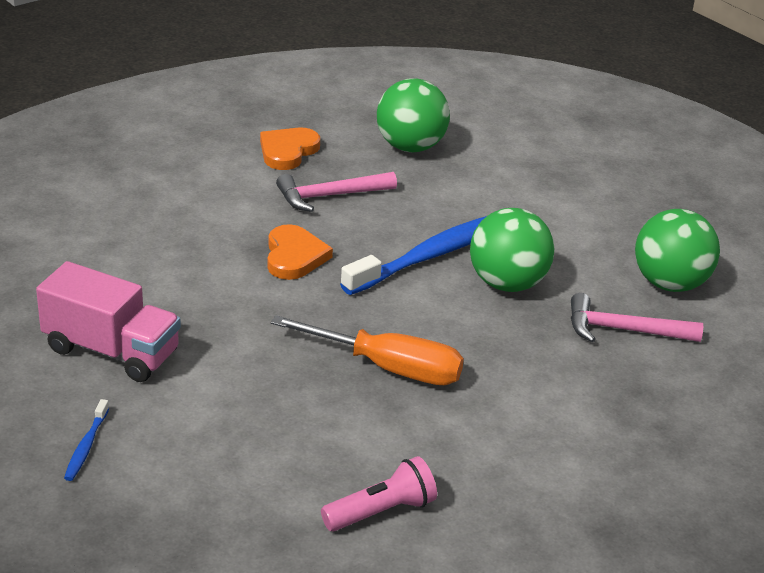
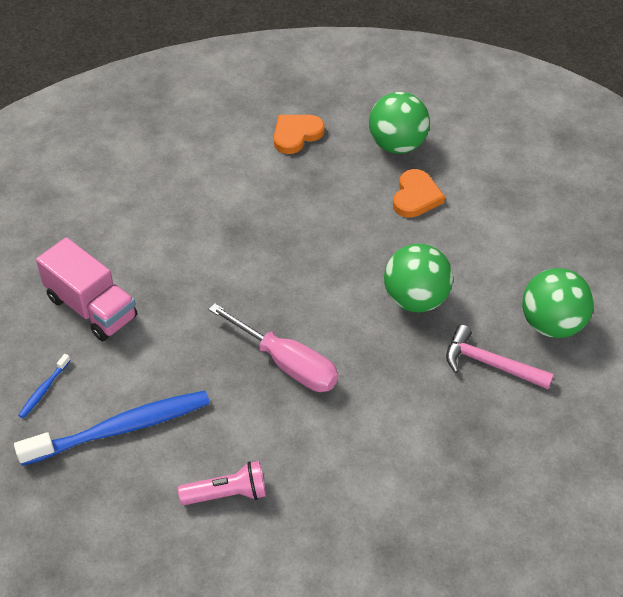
camera: 20 degrees right, 15 degrees up
(294, 256) = (259, 242): orange heart -> orange heart (416, 196)
(329, 196) = (311, 186): pink hammer -> none
(387, 368) = (286, 363): orange screwdriver -> pink screwdriver
(433, 255) = (368, 260): blue toothbrush -> blue toothbrush (121, 428)

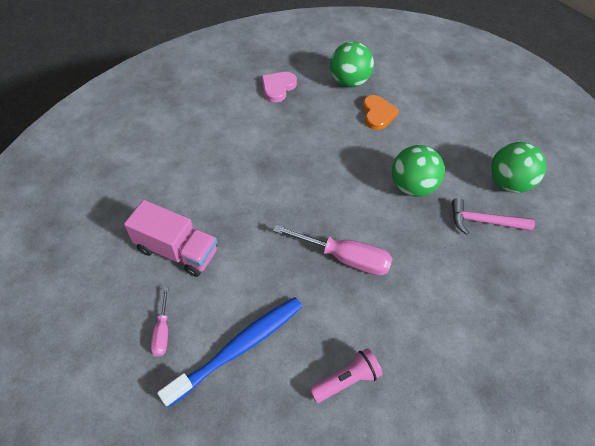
camera: 20 degrees left, 5 degrees up
(44, 390) = (162, 331): blue toothbrush -> pink screwdriver
(296, 135) = (278, 88): orange heart -> pink heart

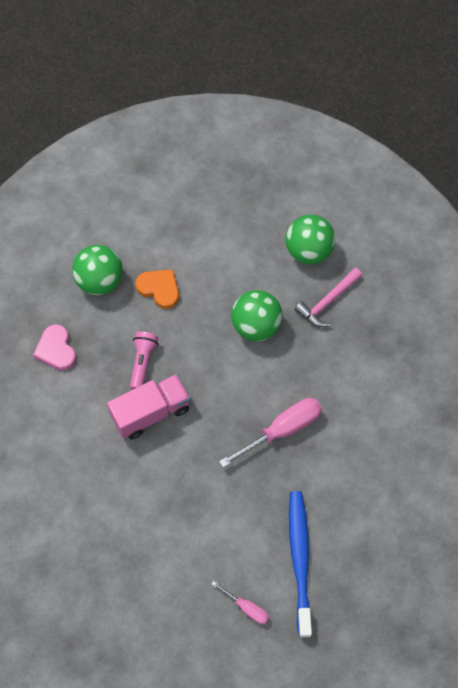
camera: 50 degrees left, 10 degrees up
(177, 250) = (179, 554): pink truck -> pink truck (151, 413)
(346, 380) = (375, 502): pink flashlight -> pink flashlight (142, 362)

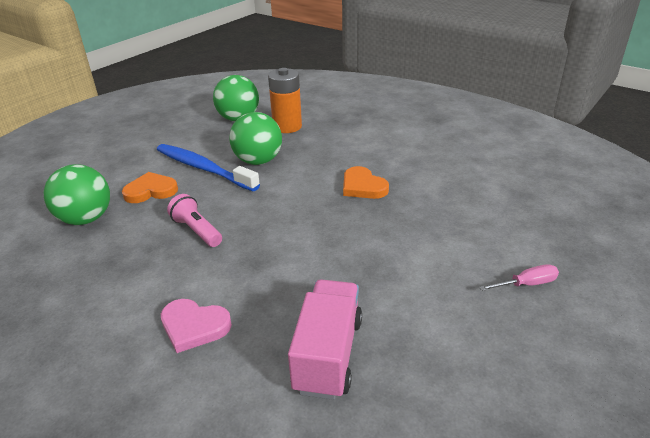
camera: 50 degrees left, 30 degrees down
(56, 349) = (94, 281): pink heart -> pink heart (194, 326)
(151, 413) = (250, 249): pink truck -> pink truck (328, 354)
(282, 430) = (363, 186): pink screwdriver -> orange heart
(299, 559) = (498, 228): blue toothbrush -> blue toothbrush (203, 168)
(327, 302) = (287, 127): pink hammer -> orange battery

